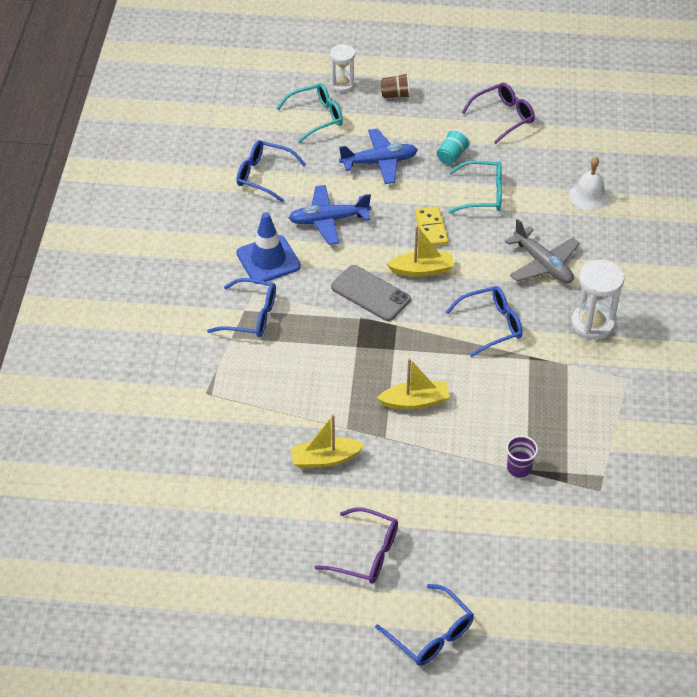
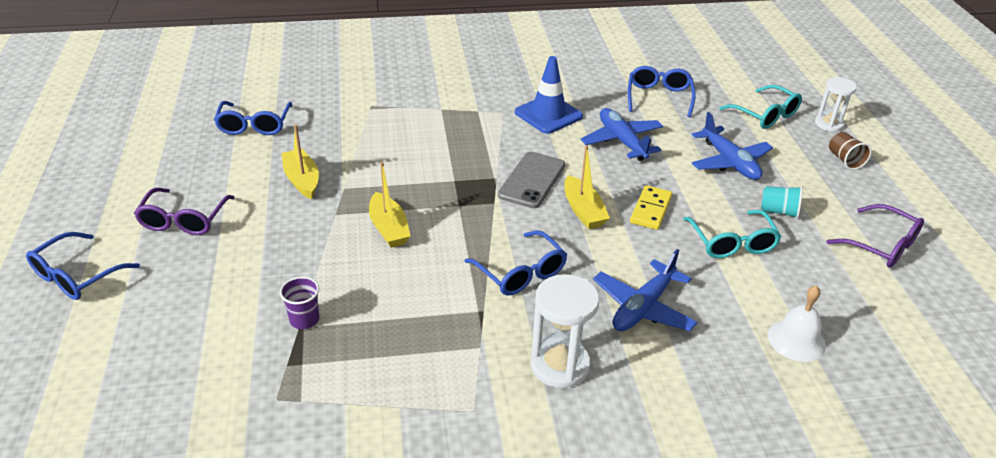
camera: 75 degrees right, 10 degrees down
(251, 316) = (471, 115): blue glasses -> blue glasses (254, 125)
(431, 228) = (650, 210): yellow domino -> yellow domino turned 45 degrees counterclockwise
(543, 264) = (643, 307): grey plane -> blue plane

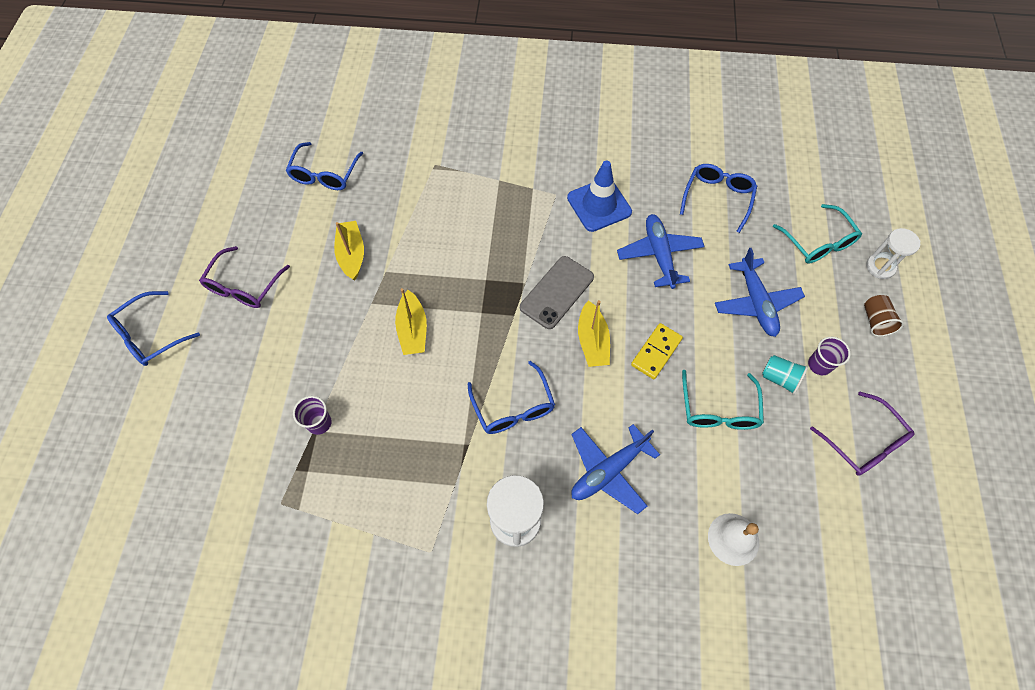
camera: 15 degrees right, 25 degrees up
(811, 197) = (819, 365): none -> purple cup

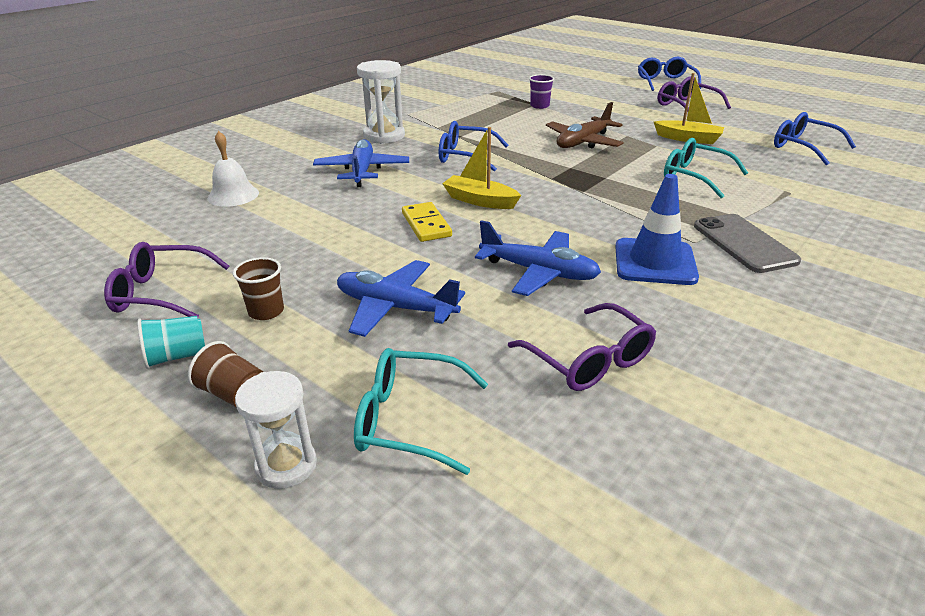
camera: 125 degrees right, 30 degrees down
(413, 330) = (583, 142): yellow boat -> brown plane
(557, 292) = (554, 202): grey phone -> grey phone (744, 243)
(717, 198) = (589, 360): blue glasses -> purple glasses
(718, 410) = (327, 231): turquoise glasses -> turquoise glasses (694, 176)
(779, 378) = (297, 277): turquoise cup -> turquoise cup (176, 356)
(819, 365) = (266, 311): purple cup -> brown cup

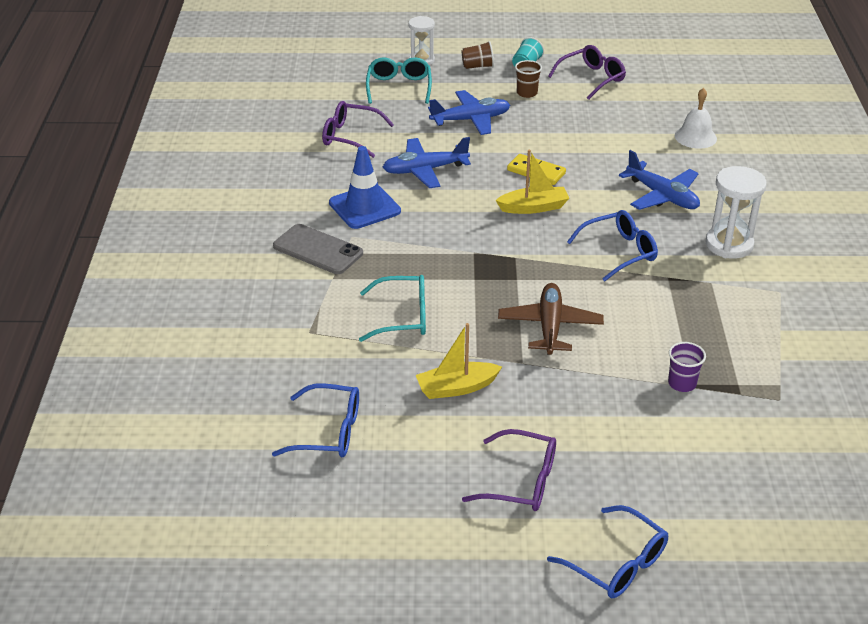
camera: 140 degrees right, 5 degrees up
(408, 419) = (399, 87): turquoise glasses -> turquoise glasses turned 60 degrees counterclockwise

